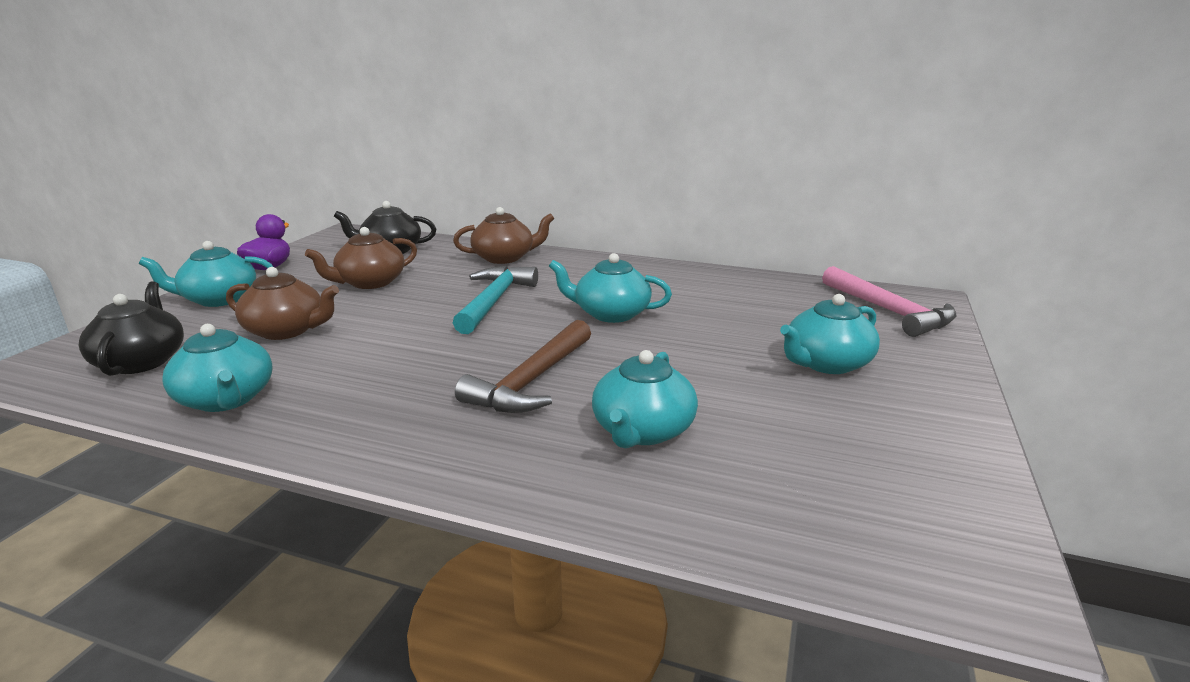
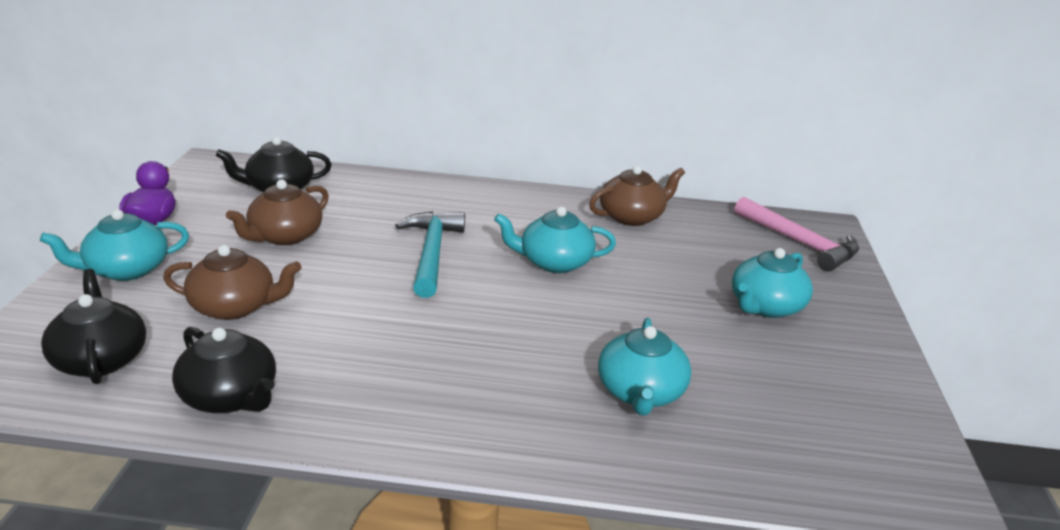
camera: 15 degrees left, 5 degrees up
(226, 399) = (230, 397): turquoise teapot -> black teapot
(504, 258) = (411, 193): brown teapot -> brown teapot (632, 217)
(531, 381) = (518, 348): brown hammer -> none

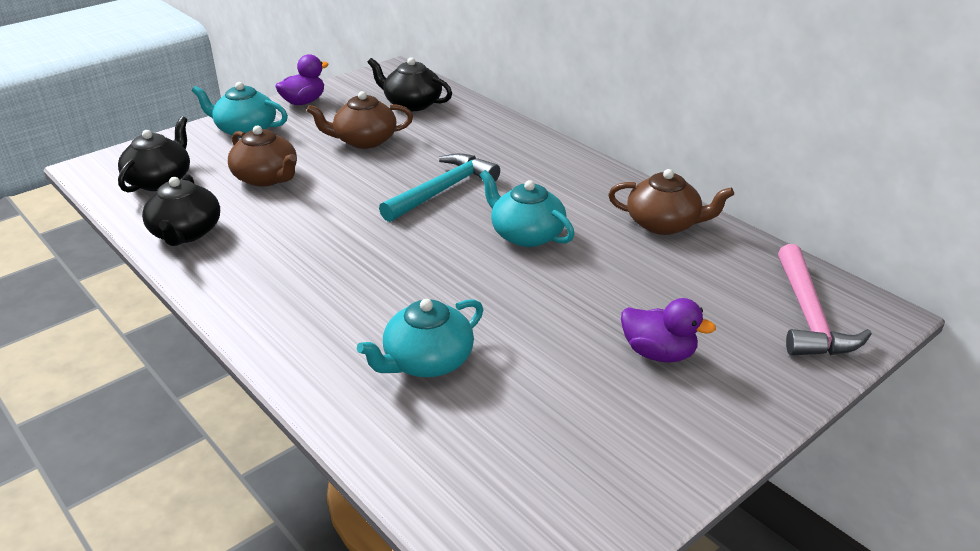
camera: 45 degrees right, 5 degrees up
(765, 306) = (658, 353): turquoise teapot -> purple duck

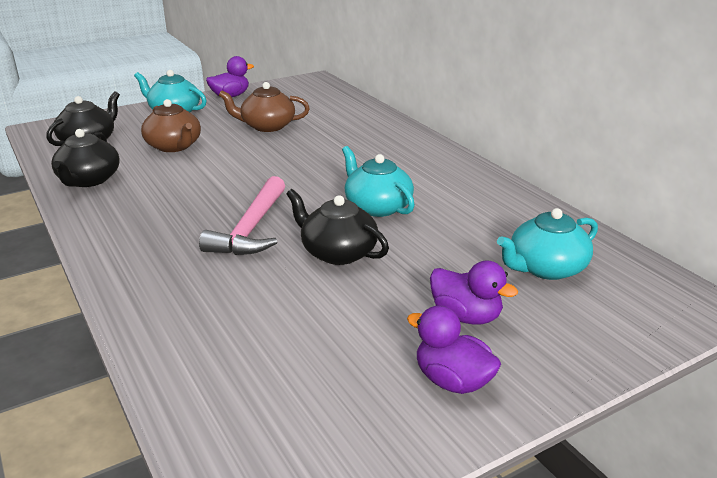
camera: 10 degrees right, 5 degrees down
(412, 104) = (318, 103): black teapot -> black teapot (337, 252)
(427, 361) = (244, 299): turquoise teapot -> turquoise teapot (546, 268)
(443, 190) = (317, 167): turquoise hammer -> none
(664, 224) = (508, 209): brown teapot -> none
(667, 424) = (452, 381): none -> purple duck
(808, 316) = (628, 300): pink hammer -> pink hammer (251, 228)

